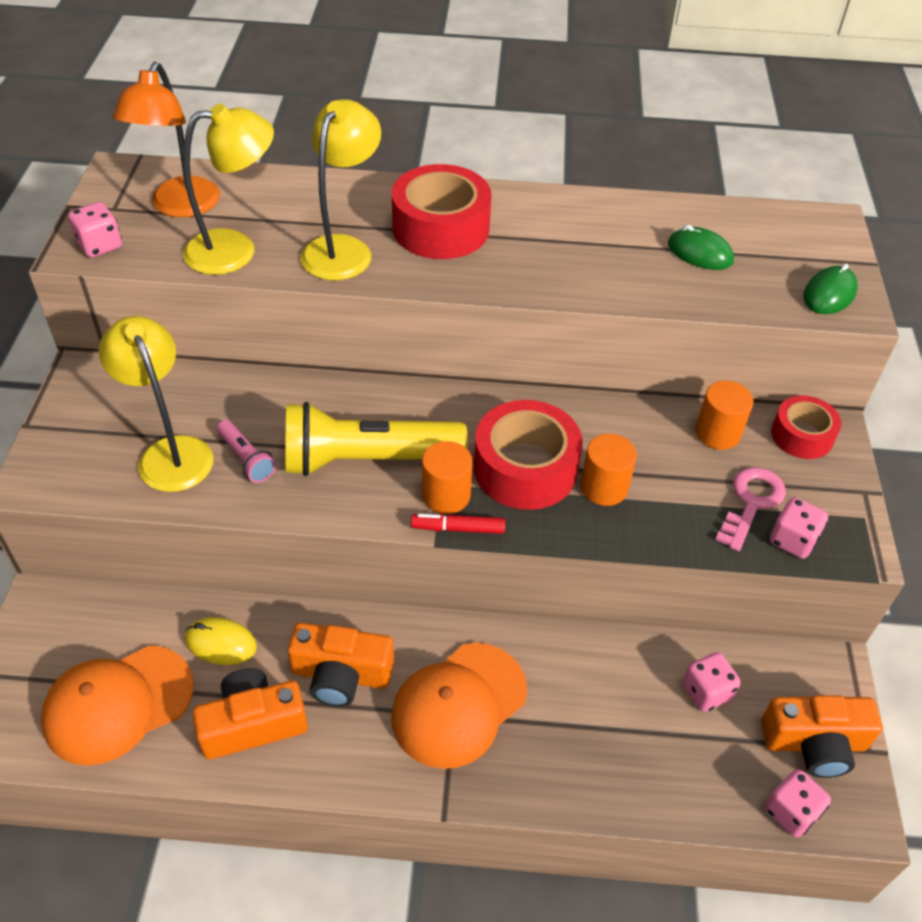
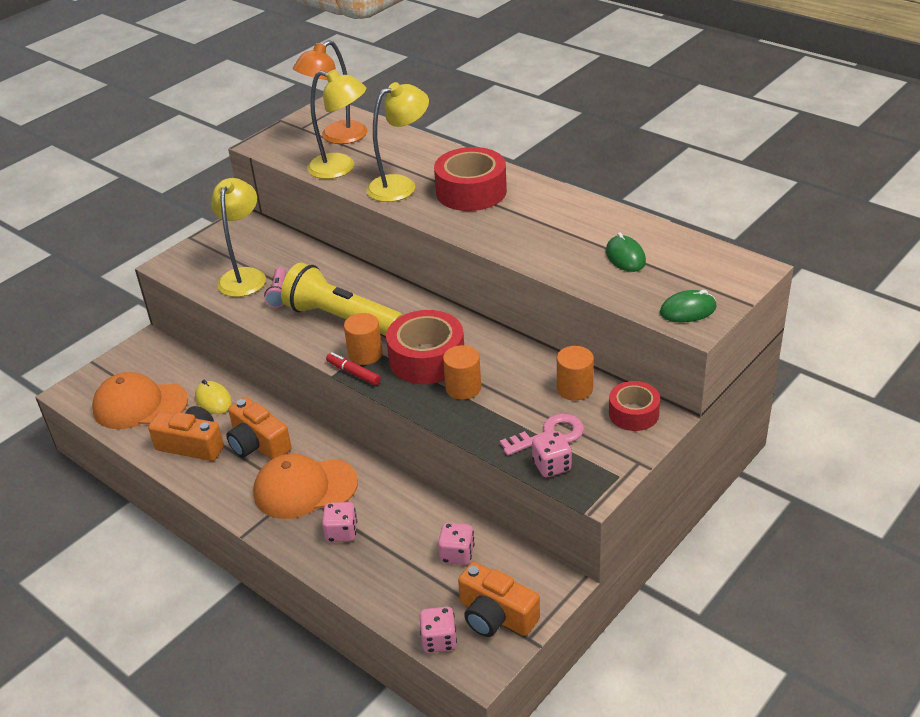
camera: 40 degrees right, 10 degrees down
(100, 246) = (274, 145): pink dice -> pink dice (341, 532)

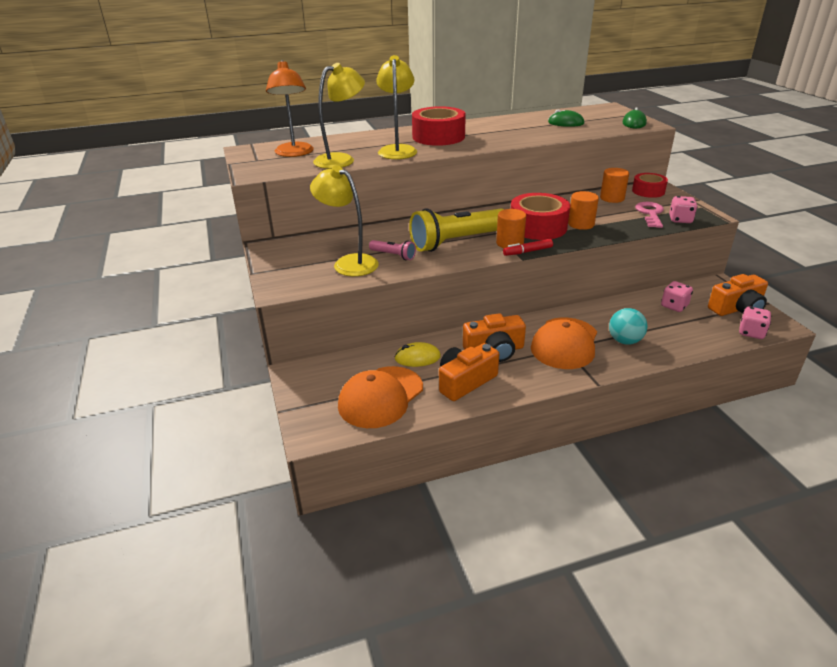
camera: 60 degrees left, 5 degrees down
(341, 532) = (624, 341): pink dice -> turquoise ball

